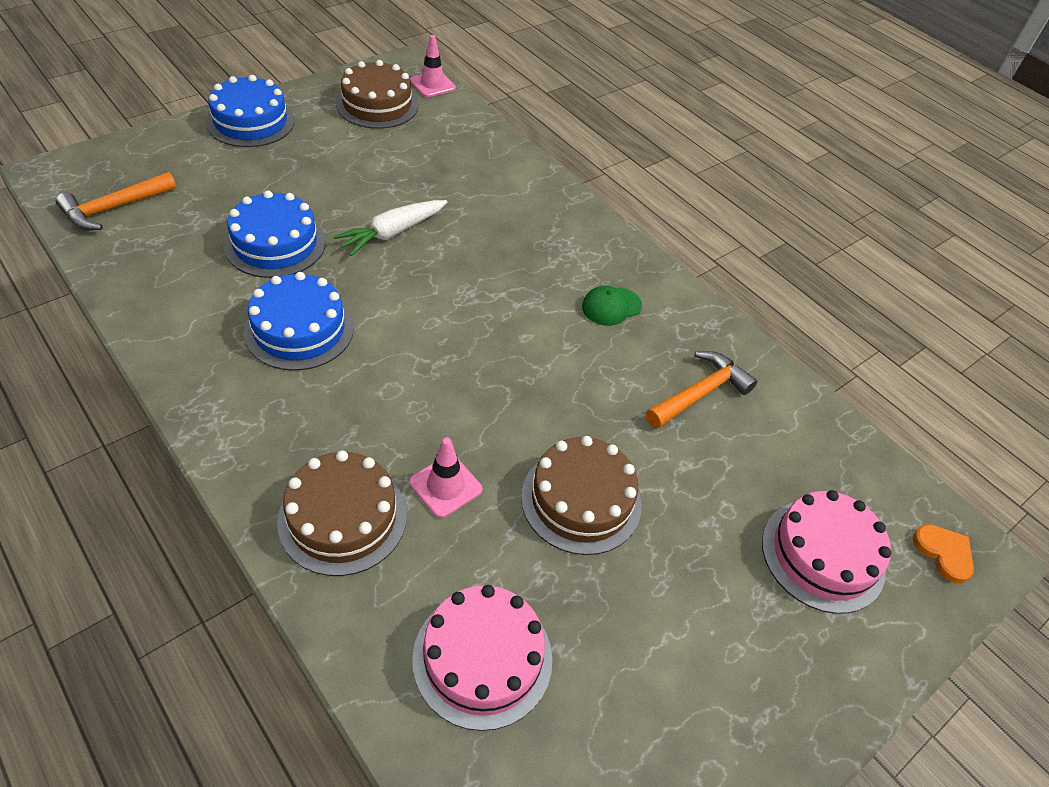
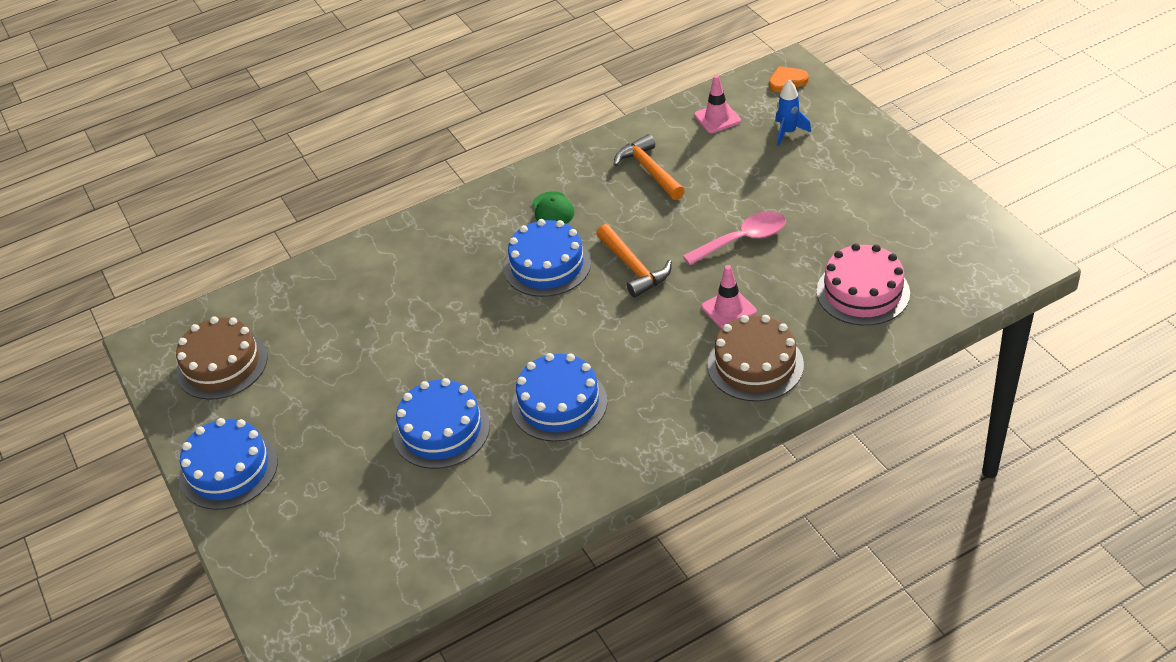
camera: 70 degrees left, 5 degrees down
(114, 208) = (364, 567): orange hammer -> orange hammer (634, 268)
(392, 233) = (439, 346): white carrot -> none
(432, 84) = (194, 320): pink traffic cone -> pink traffic cone (717, 118)
(517, 307) = (547, 265): none -> blue cake
(581, 500) = (743, 239): brown cake -> pink spoon
(822, 555) = (788, 132): pink cake -> blue rocket

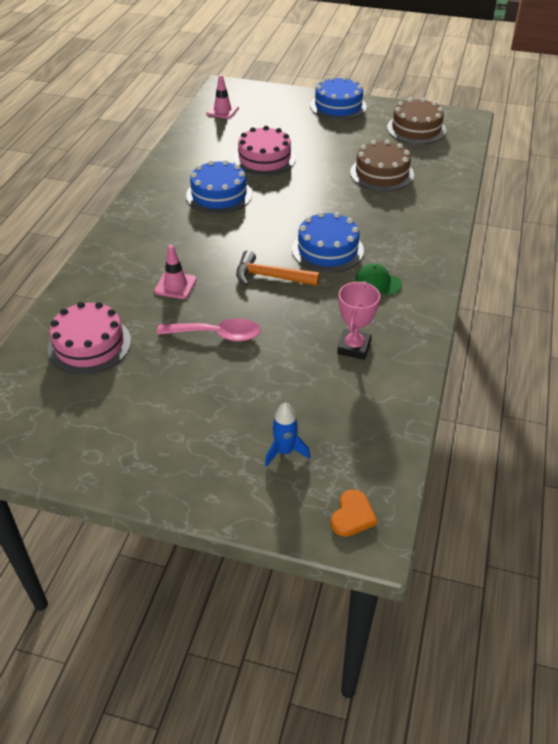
camera: 130 degrees right, 0 degrees up
(441, 430) = (264, 159): blue cake -> pink cake
(649, 170) = (354, 347): orange hammer -> pink trophy
(717, 118) = (363, 428): pink traffic cone -> pink traffic cone (222, 111)
(743, 239) = (217, 335): pink spoon -> pink spoon turned 105 degrees counterclockwise
(755, 365) = (124, 265): brown cake -> brown cake (382, 173)

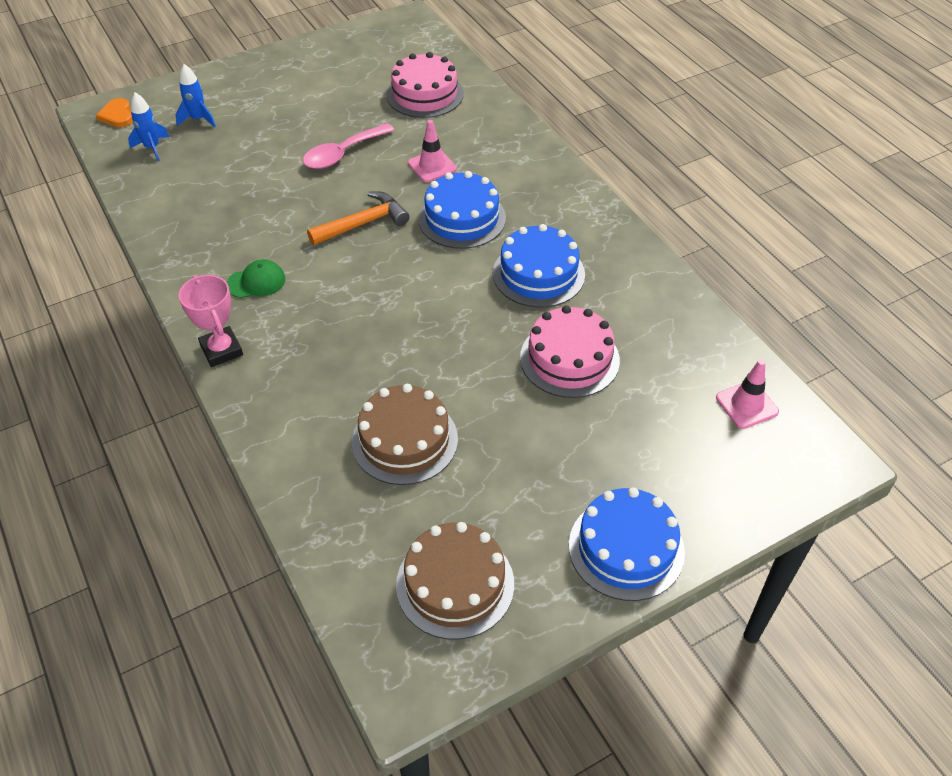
camera: 135 degrees right, 5 degrees up
(327, 249) = (344, 285): blue cake -> blue cake (462, 218)
(353, 446) = (152, 148): none -> blue rocket
(354, 347) = (218, 210): pink trophy -> pink trophy (221, 350)

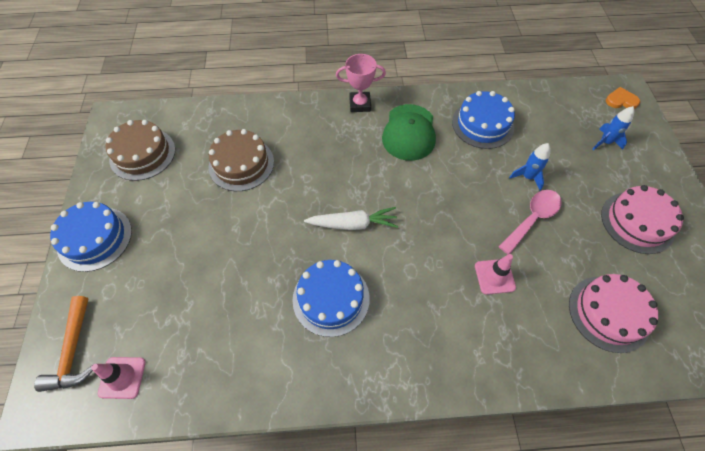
camera: 115 degrees right, 10 degrees up
(152, 148) = (574, 111): blue rocket -> blue rocket (527, 177)
(256, 282) = (409, 132): green cap -> green cap, size x1.82
(342, 154) = (532, 218): pink spoon -> pink spoon turned 60 degrees clockwise
(363, 223) = (441, 205): orange hammer -> orange hammer (73, 351)
(434, 288) = (353, 224): none -> white carrot
(462, 218) = (419, 272): blue cake -> blue cake (482, 124)
(569, 359) = (240, 278): pink cake -> pink cake (637, 222)

